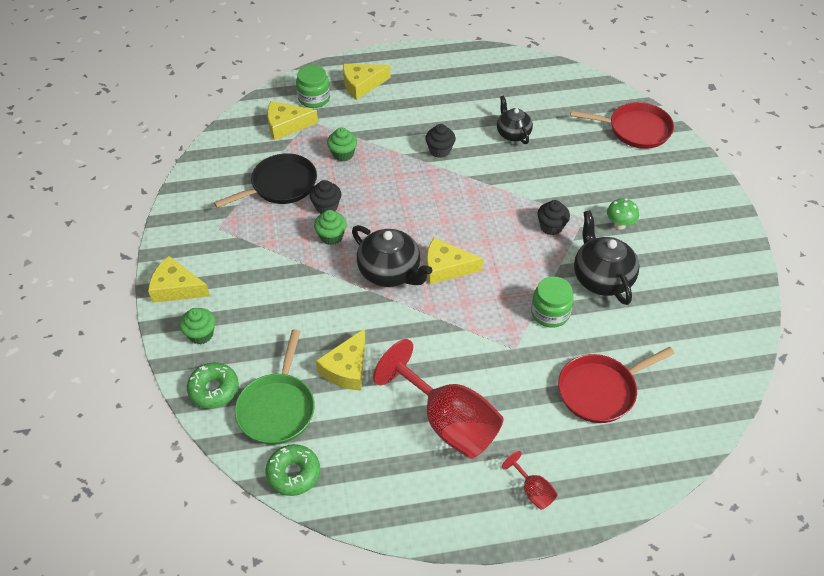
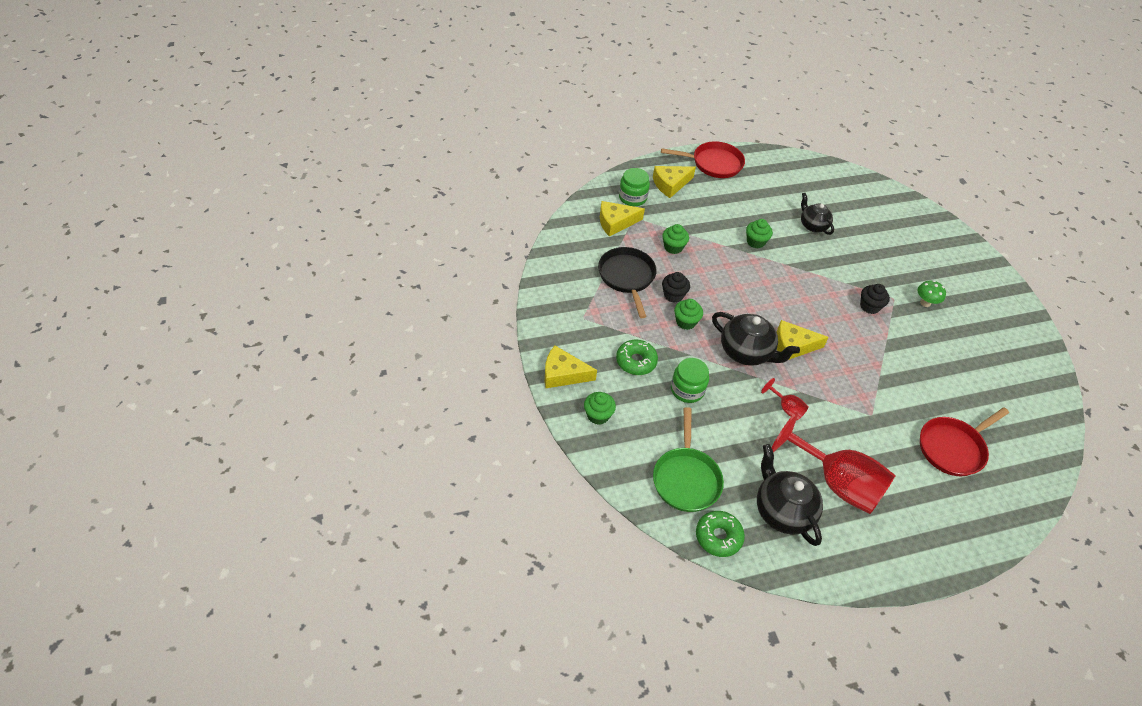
camera: 10 degrees left, 0 degrees up
(214, 389) = (625, 465): green donut -> green donut (636, 361)
(280, 185) = (627, 277): black pan -> black pan turned 60 degrees counterclockwise
(347, 368) = (735, 440): yellow cheese -> none
(440, 150) = (755, 242): black cupcake -> green cupcake
(533, 491) = (924, 539): red goblet -> red goblet (786, 408)
(550, 313) = (891, 382): green jar -> green jar (687, 390)
(601, 278) = (924, 350): black teapot -> black teapot (782, 510)
(635, 130) = (913, 219): red pan -> red pan (713, 163)

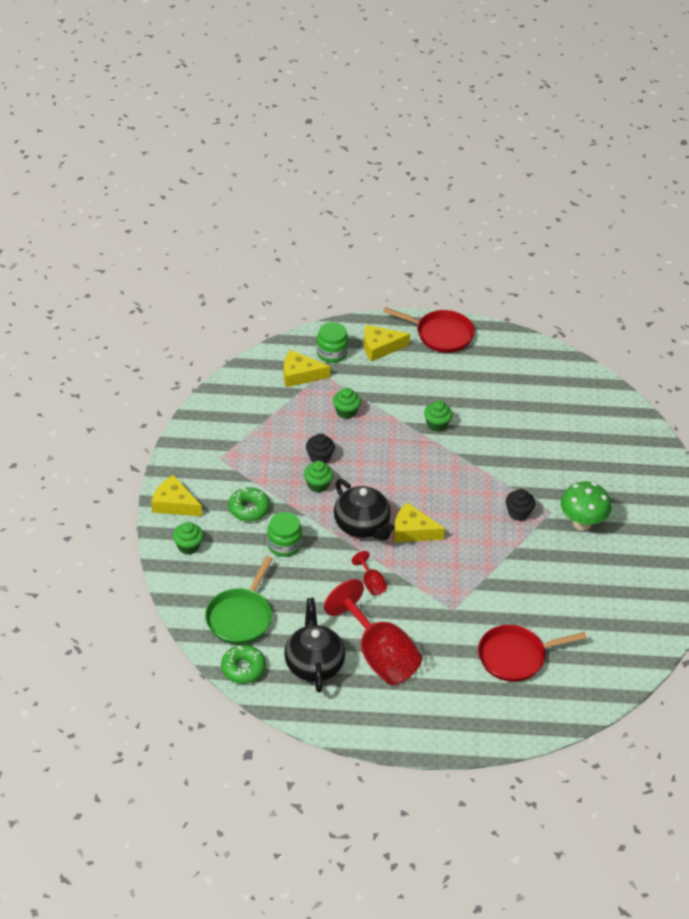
camera: 20 degrees right, 5 degrees down
(627, 277) = (282, 430): black pan -> none
(813, 225) = (510, 421): black teapot -> none
(925, 303) = (582, 523): green mushroom -> green mushroom, size x1.71

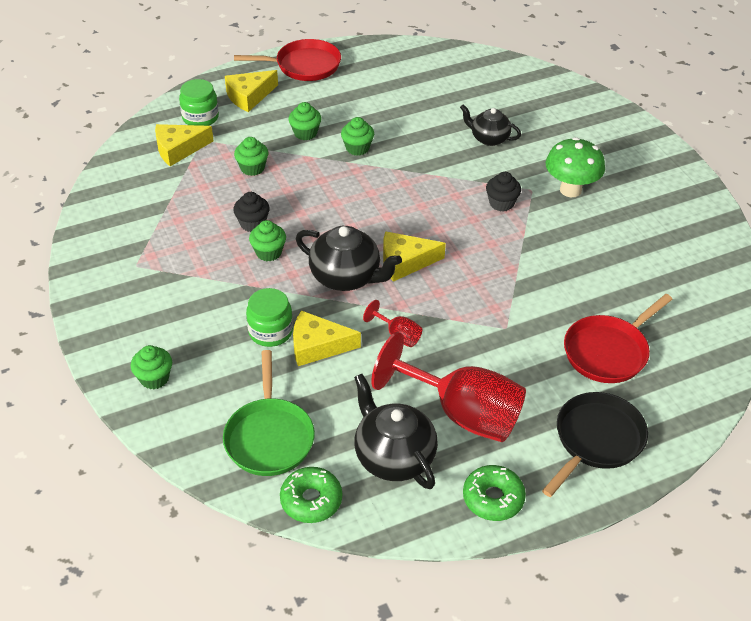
camera: 25 degrees left, 0 degrees up
(174, 504) = (109, 335): yellow cheese -> yellow cheese (317, 346)
(249, 509) = (204, 307): green donut -> green donut (493, 498)
(404, 396) = (305, 133): none -> green cupcake
(459, 712) = (596, 440): none -> black pan
(548, 455) = (489, 138): none -> black teapot

